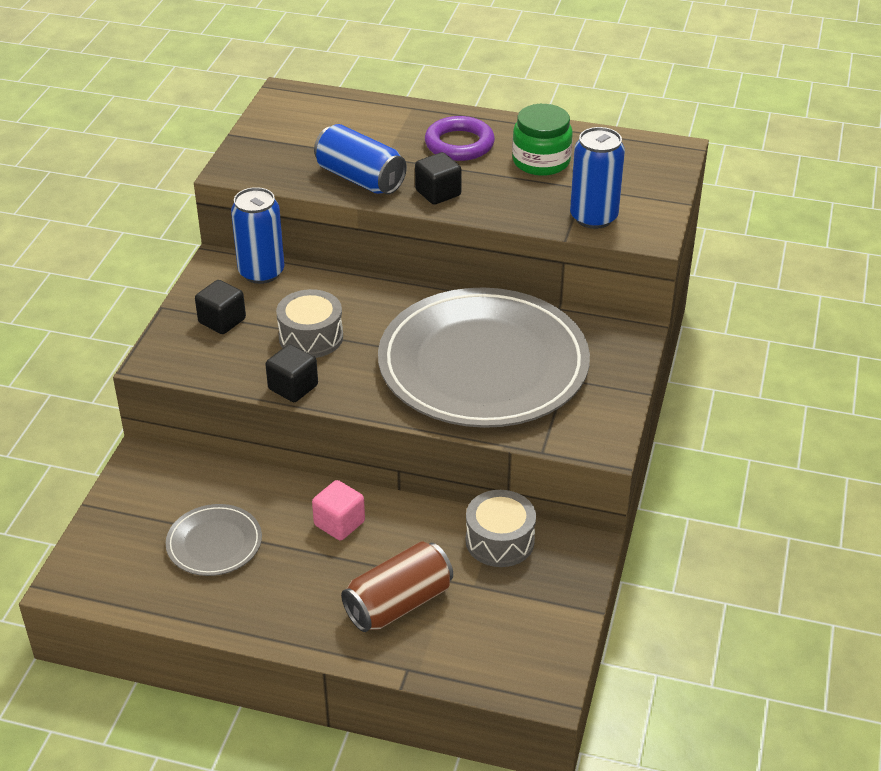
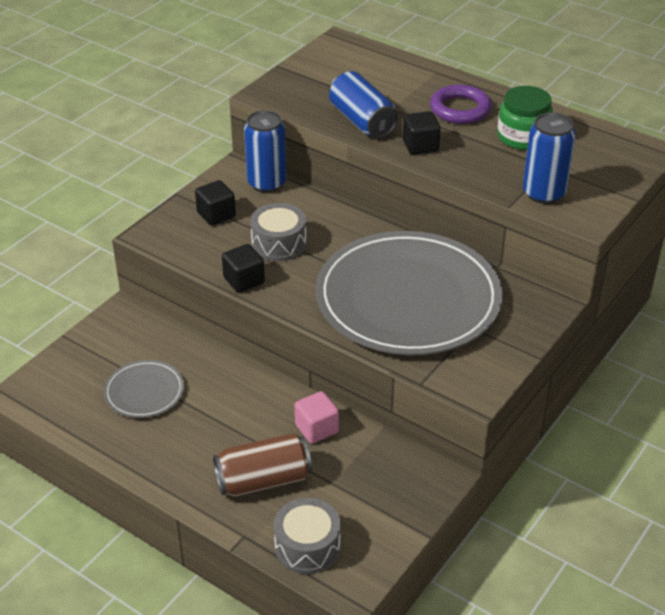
camera: 20 degrees right, 0 degrees up
(339, 523) = (248, 402): pink cube -> pink cube (316, 429)
(500, 541) = (372, 451): grey drum -> grey drum (307, 546)

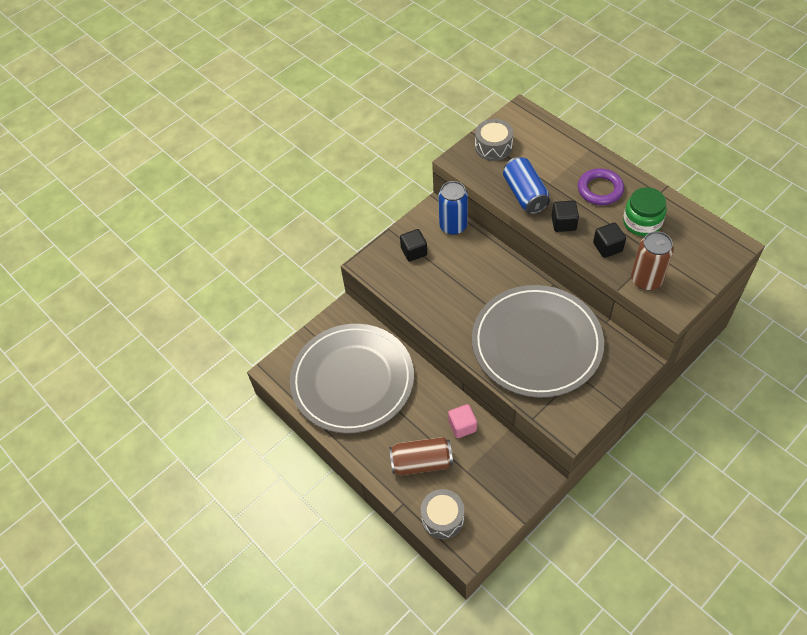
camera: 15 degrees right, 15 degrees up
(144, 392) = (352, 380): grey plate -> grey plate, size x2.32
(244, 280) = (425, 313): black cube -> black cube (607, 247)
(279, 243) = (454, 283): grey drum -> grey drum (493, 147)
(543, 193) = (646, 280): blue can -> brown can

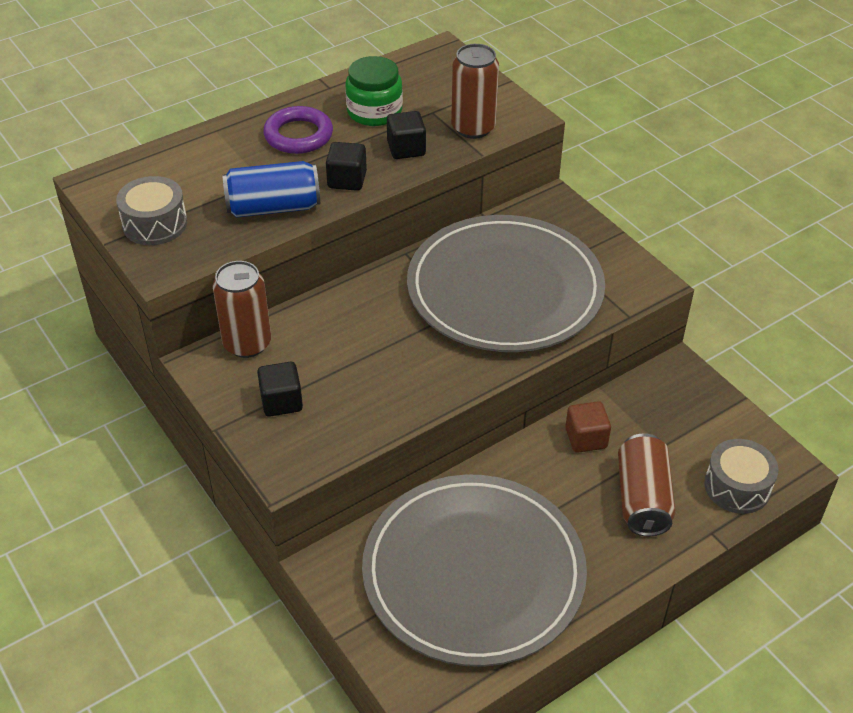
camera: 85 degrees left, 10 degrees down
(453, 226) = (247, 343): blue can -> brown can
(462, 426) = (586, 438): pink cube -> brown cube

